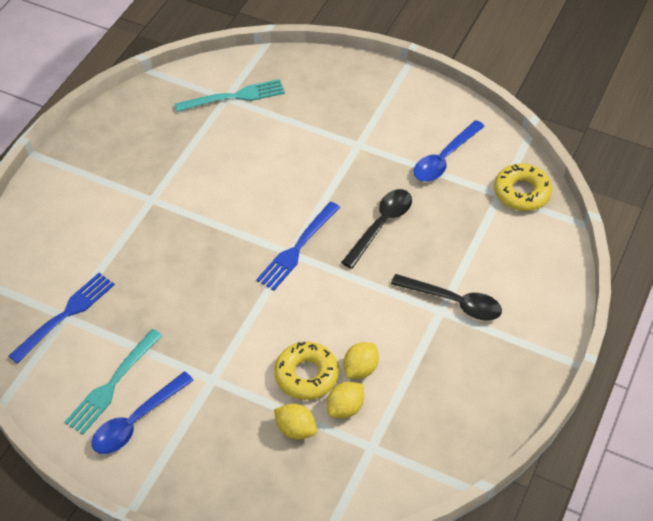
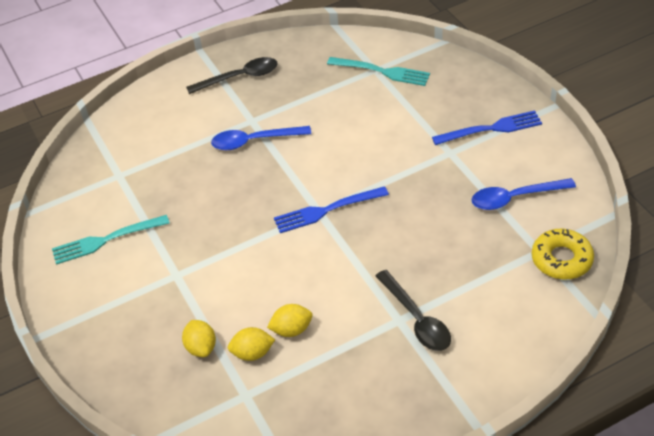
camera: 40 degrees right, 5 degrees down
(65, 315) = (119, 174): blue fork -> blue fork (491, 129)
(136, 421) = (98, 275): blue spoon -> blue spoon (254, 141)
(306, 375) = (246, 311): yellow donut -> none
(381, 225) = (411, 226): black spoon -> black spoon (240, 77)

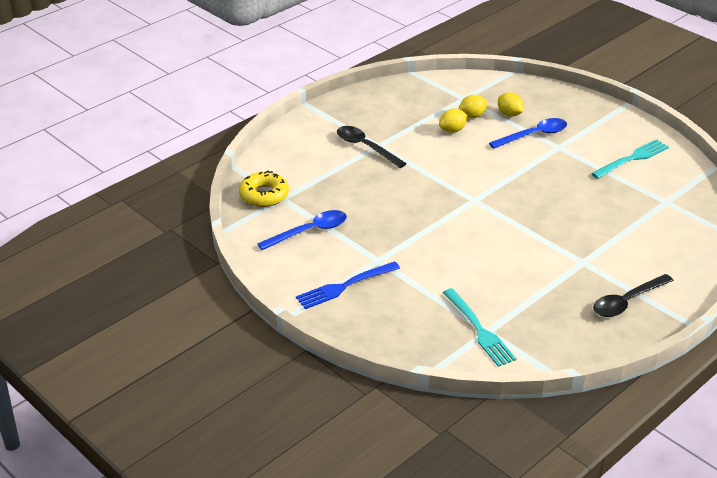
camera: 160 degrees right, 10 degrees down
(254, 141) = (567, 244): blue spoon -> blue spoon (534, 135)
(327, 210) = (467, 201): blue fork -> none
(382, 71) = (479, 329): turquoise fork -> turquoise fork turned 120 degrees counterclockwise

